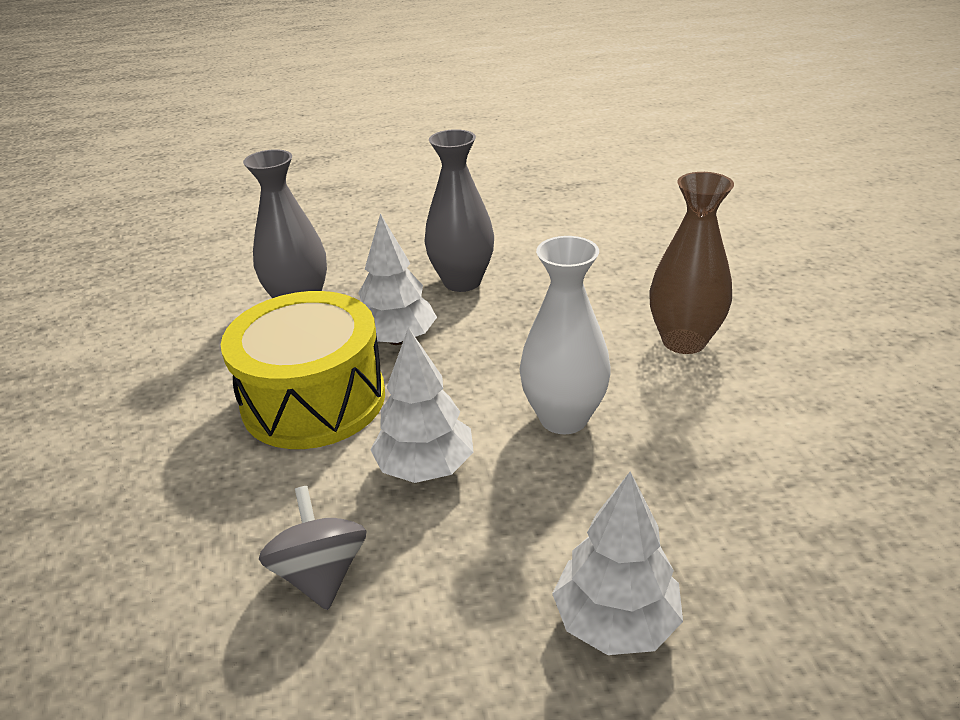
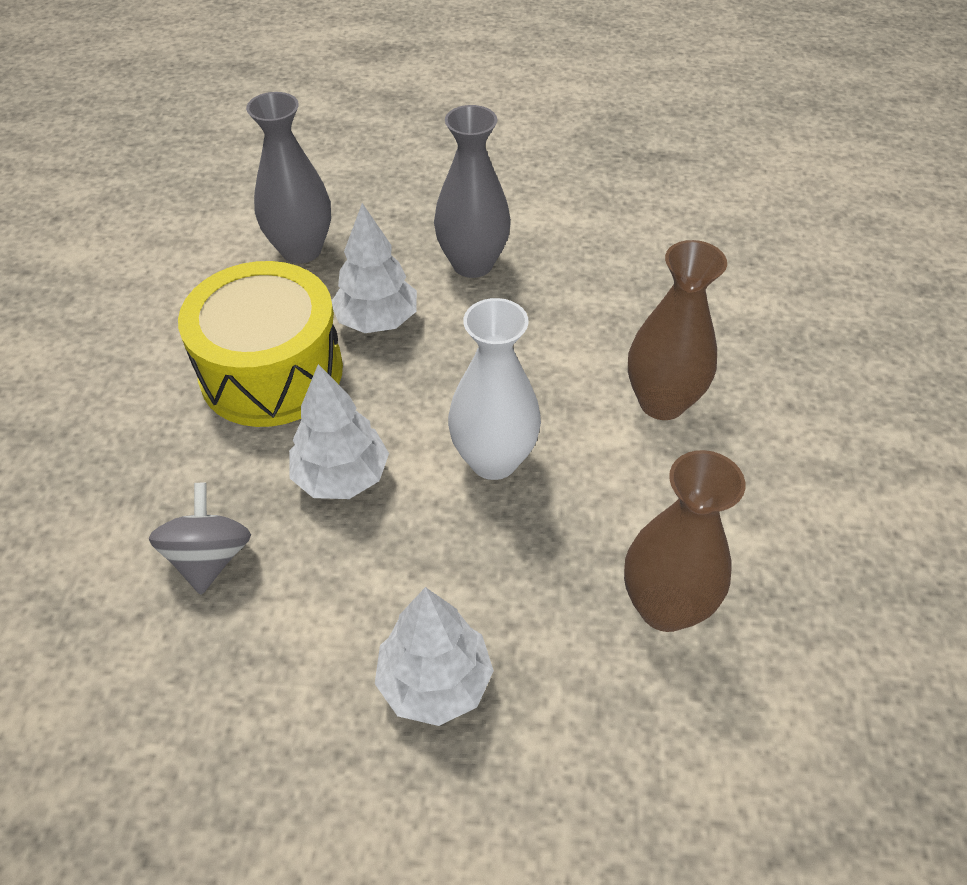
camera: 15 degrees right, 15 degrees up
(789, 493) = (665, 607): none -> brown vase

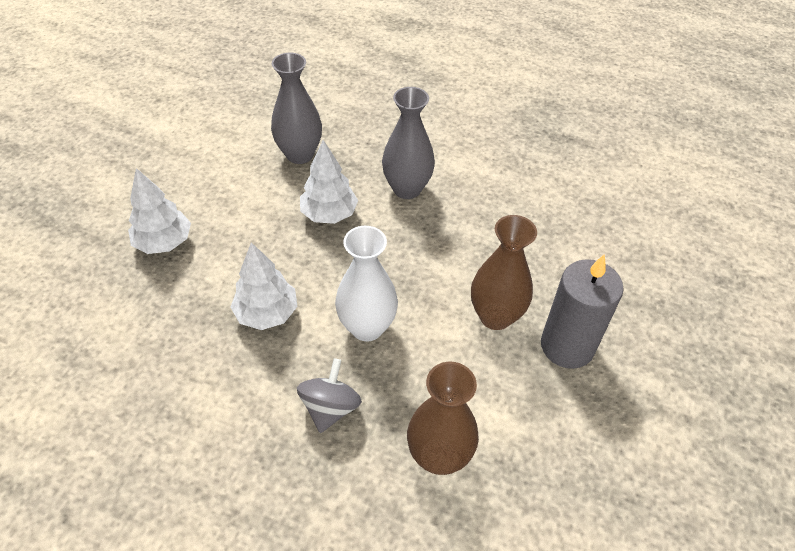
camera: 15 degrees right, 0 degrees up
(209, 558) = (168, 344): grey spinning top -> grey spinning top (330, 408)
(271, 372) = (250, 233): yellow drum -> none
(434, 682) = (272, 462): white tree -> white tree (164, 242)
(770, 417) = (567, 346): none -> grey candle

